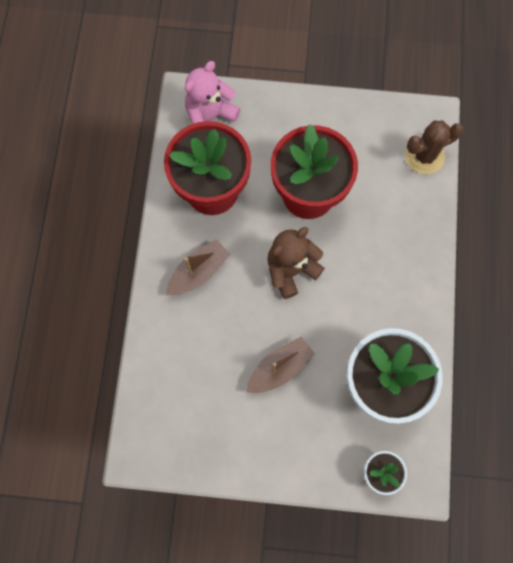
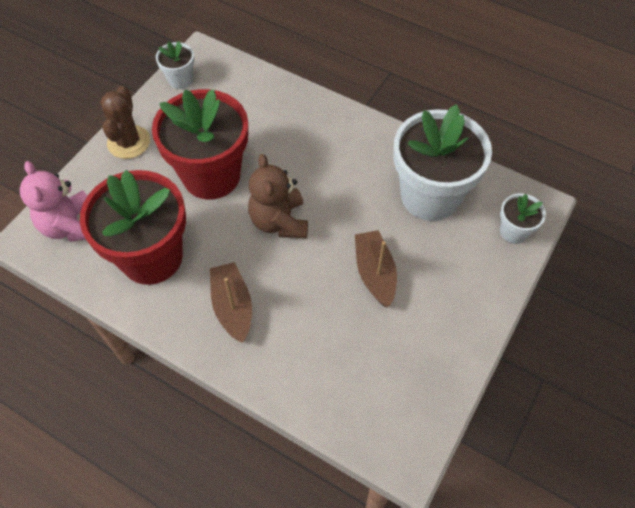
camera: 65 degrees left, 15 degrees down
(394, 116) = (180, 80): none -> white flower pot
(424, 156) = (233, 74): brown cactus -> brown cactus (128, 142)

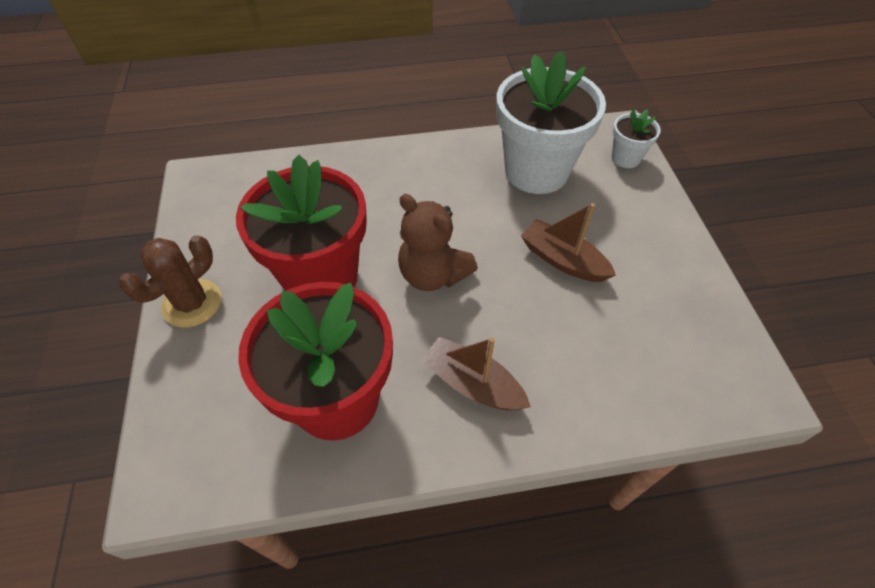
camera: 40 degrees left, 5 degrees down
(71, 226) = (204, 436): pink teddy bear -> none
(128, 142) = (192, 303): brown cactus -> brown cactus turned 75 degrees clockwise
(180, 80) = (195, 211): white flower pot -> none

